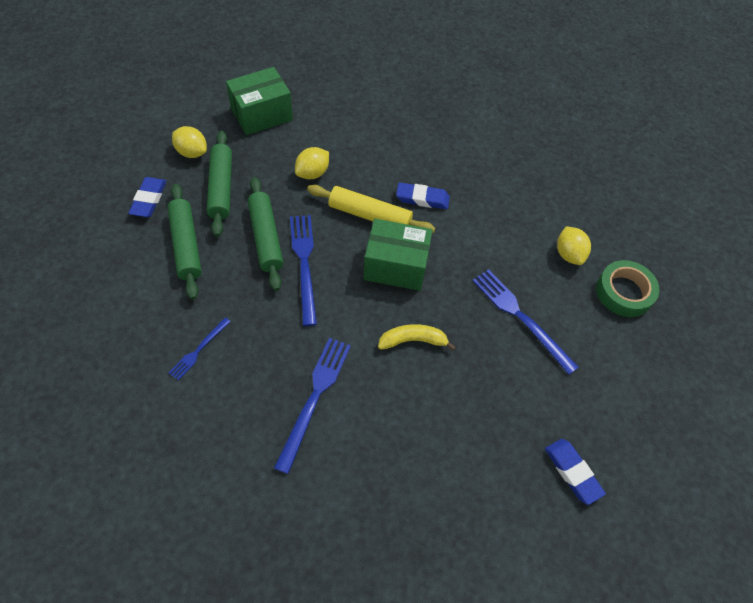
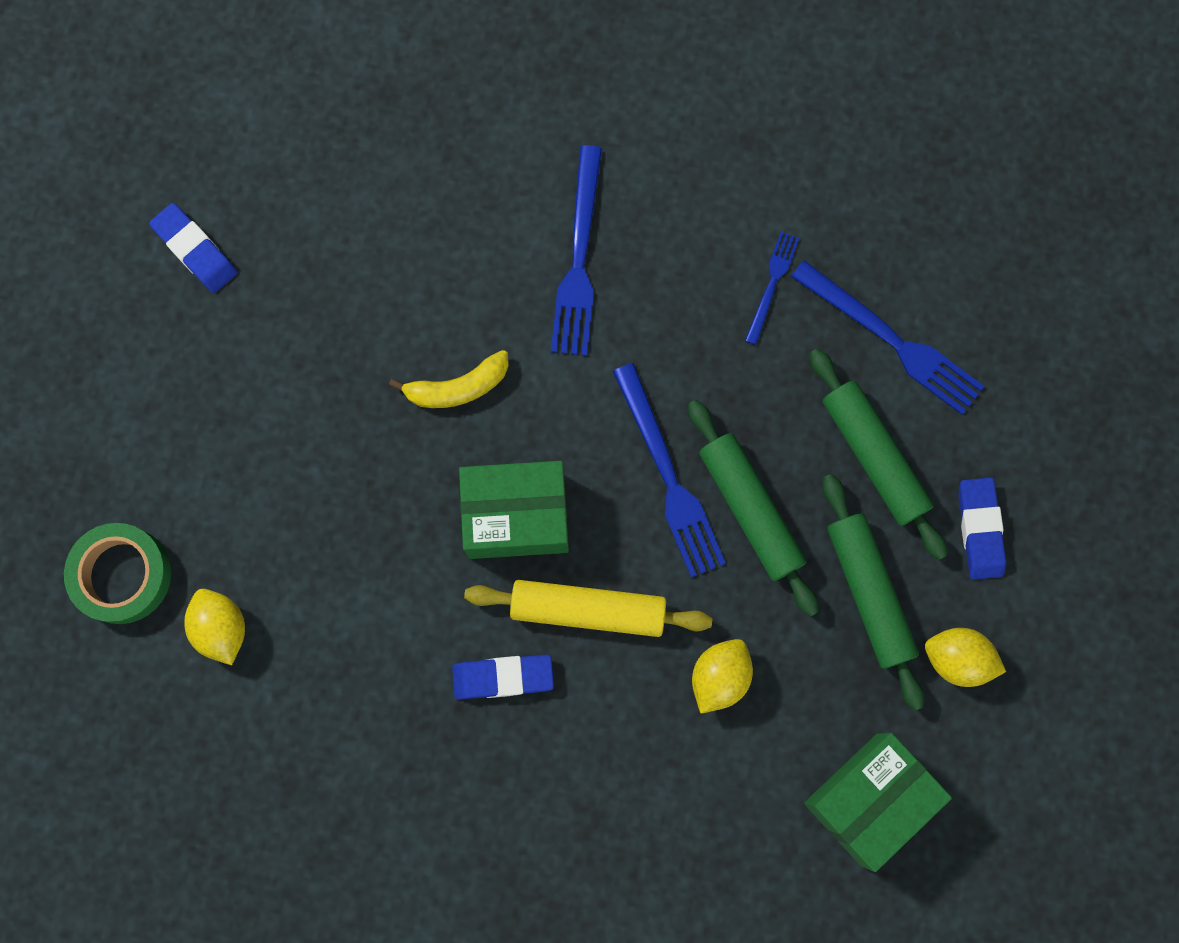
camera: 170 degrees right, 20 degrees up
(520, 317) = (293, 476): blue fork -> blue fork (891, 340)

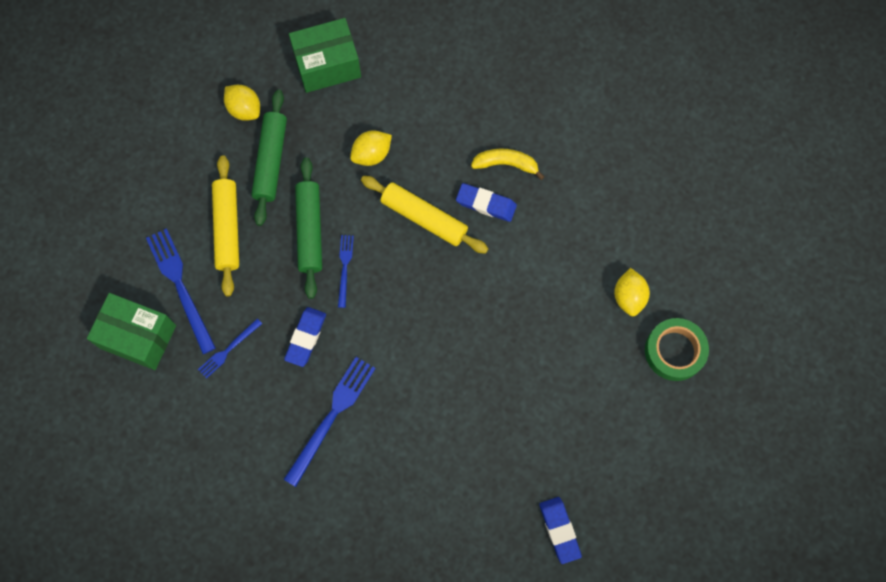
camera: 155 degrees left, 5 degrees down
(457, 387) = (438, 372): yellow banana -> yellow banana (506, 164)
(516, 516) = (439, 284): green box -> green box (138, 337)
(668, 477) = (344, 268): blue fork -> blue fork, size x0.55
(874, 456) = (227, 228): green rolling pin -> yellow rolling pin
(979, 529) = (194, 166): blue eraser -> blue eraser (306, 337)

